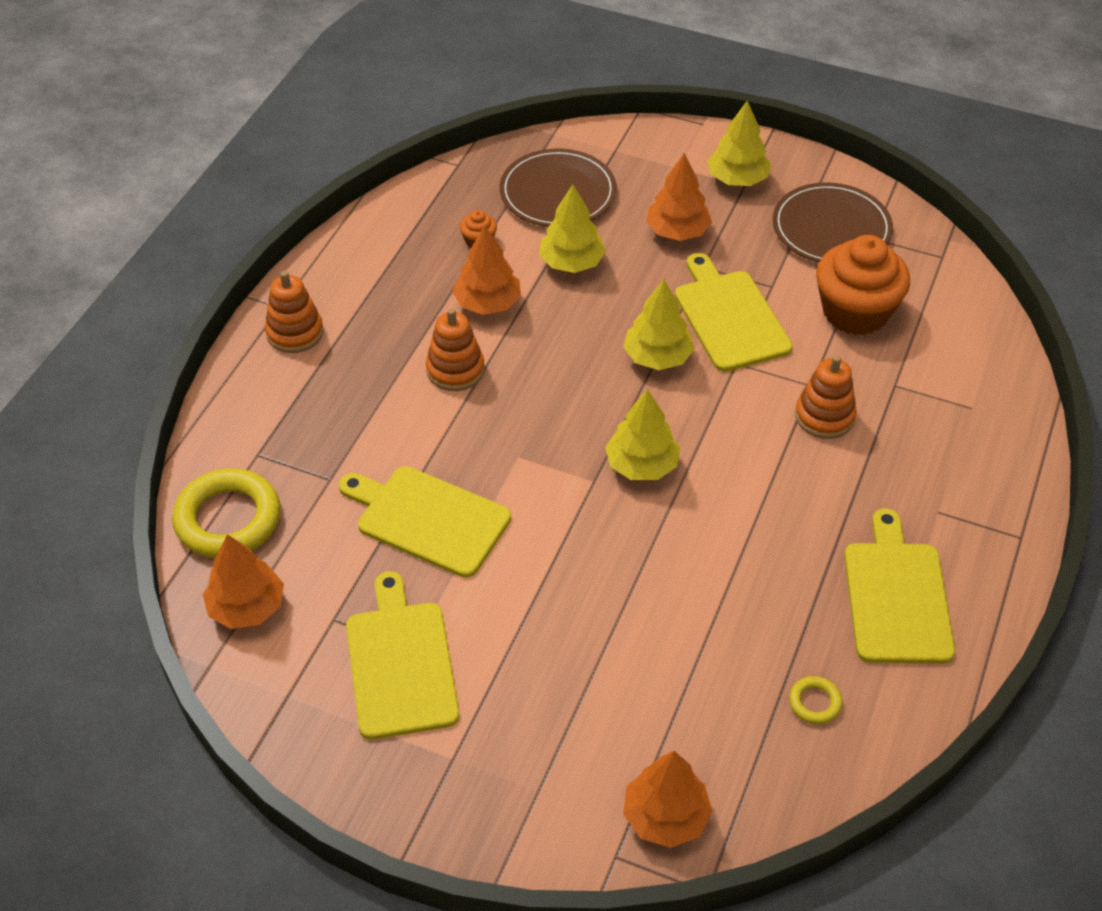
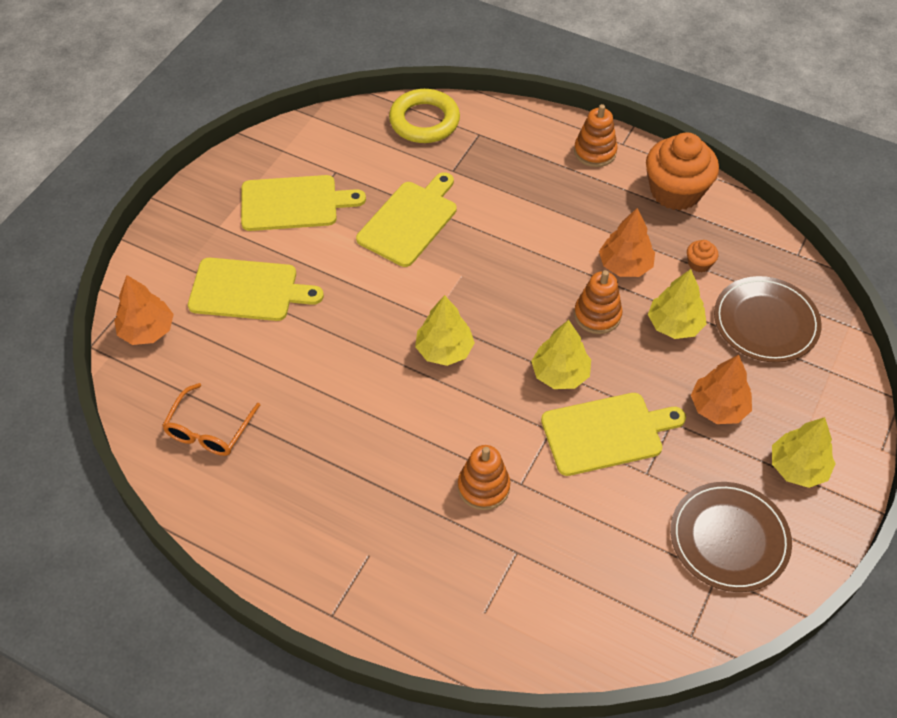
camera: 95 degrees right, 5 degrees up
(247, 607) = (352, 131): orange tree -> none
(455, 370) = (552, 242): orange stacking toy -> orange stacking toy (597, 315)
(815, 702) = (209, 430): yellow ring -> orange glasses
(855, 312) = (612, 537): orange cupcake -> orange cupcake (675, 191)
(896, 596) = (289, 504): yellow cutting board -> yellow cutting board (248, 290)

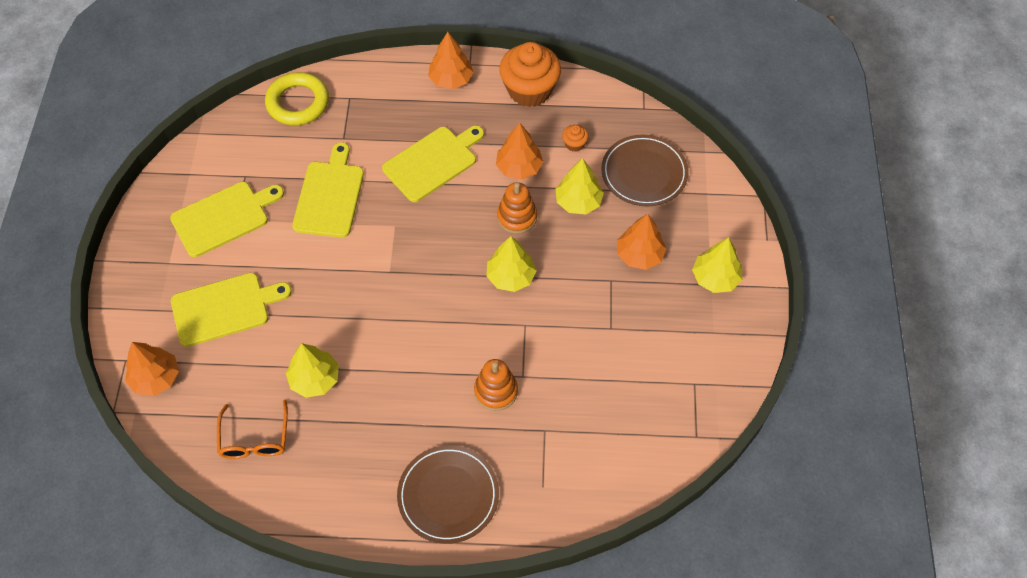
camera: 25 degrees left, 5 degrees up
(444, 350) = (411, 294): yellow tree -> yellow tree (315, 379)
(595, 152) = (451, 79): orange stacking toy -> orange tree
(607, 433) = (567, 309): yellow cutting board -> yellow cutting board (433, 162)
(729, 538) = (691, 353): brown plate -> brown plate (448, 495)

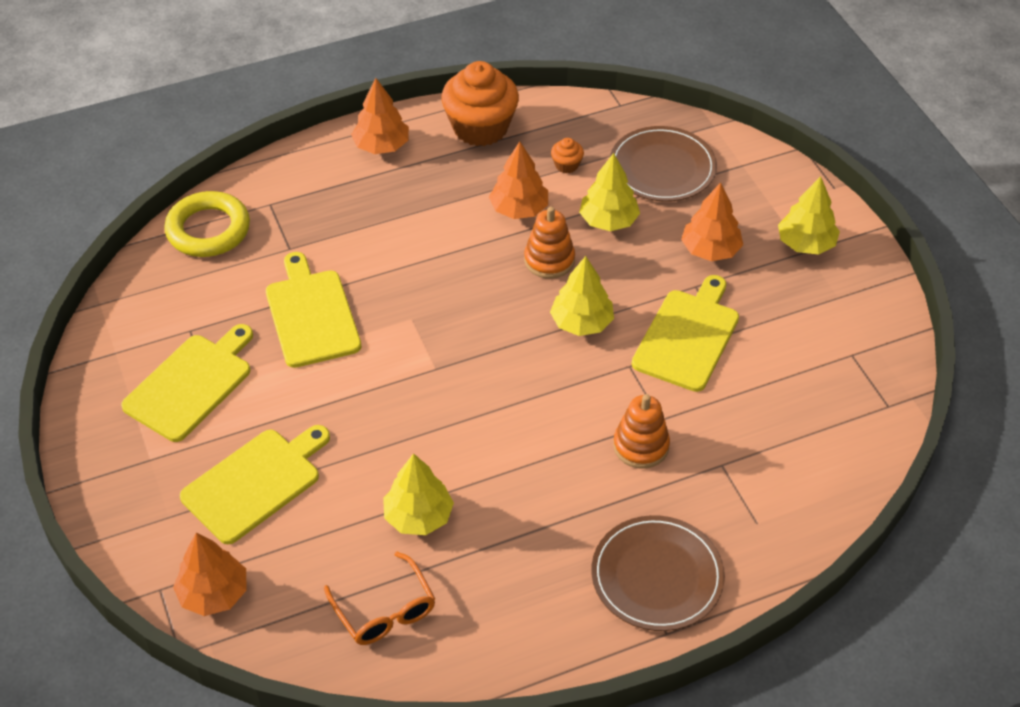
camera: 25 degrees left, 10 degrees down
(433, 162) = (415, 237): yellow cutting board -> yellow cutting board (688, 336)

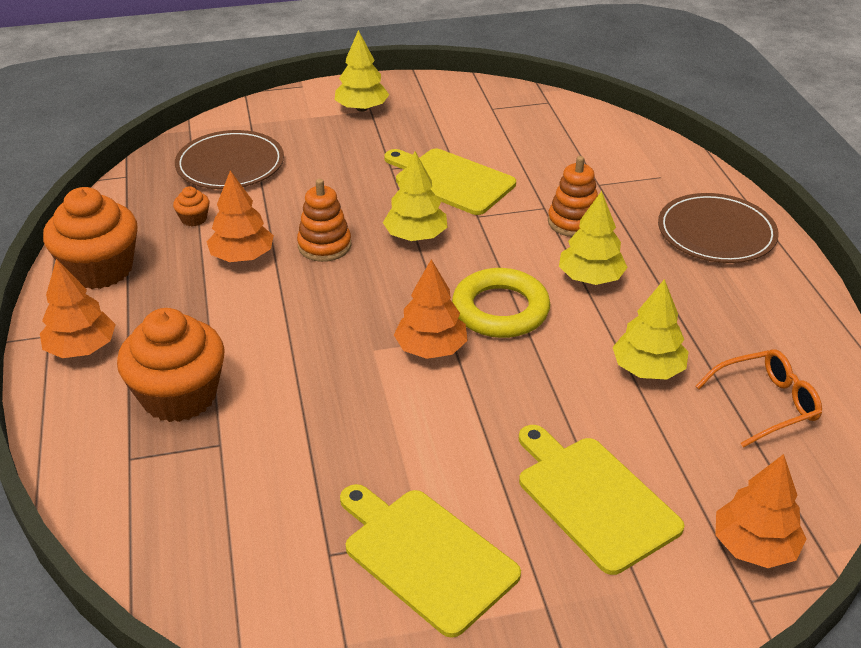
camera: 80 degrees left, 10 degrees down
(208, 230) = (147, 526): yellow ring -> yellow ring (500, 310)
(311, 314) = (340, 431): yellow cutting board -> none
(337, 213) = (179, 396): none -> orange cupcake
(608, 221) = (286, 204): yellow tree -> yellow tree (590, 278)
(710, 250) = (349, 154): orange tree -> orange tree (431, 348)

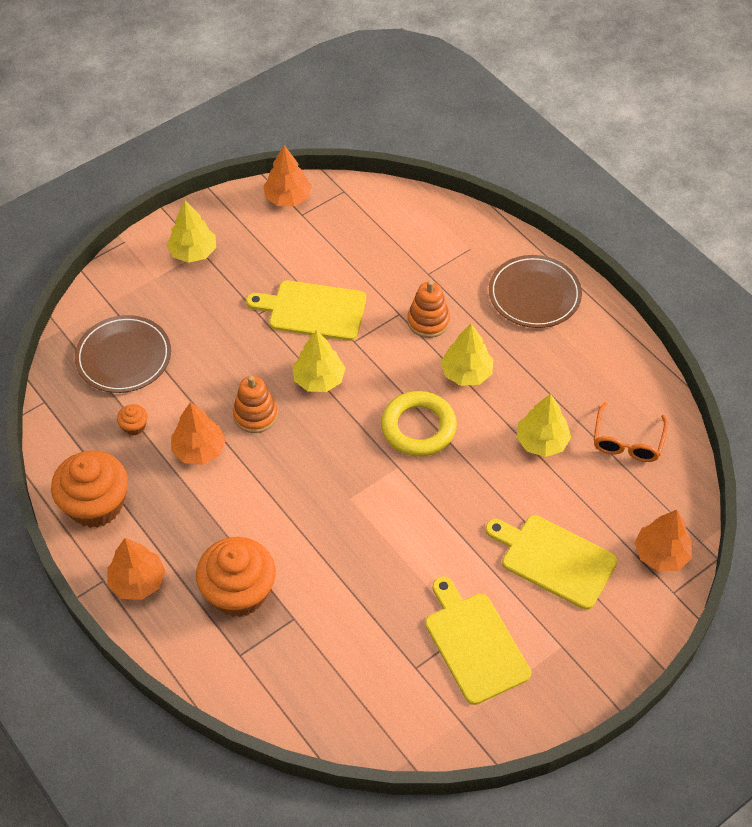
camera: 25 degrees left, 15 degrees up
(425, 556) = (474, 643): yellow cutting board -> yellow cutting board turned 45 degrees clockwise
(431, 348) = (389, 481): orange tree -> orange tree (287, 198)
(766, 404) = (627, 441): orange glasses -> orange glasses turned 150 degrees clockwise

